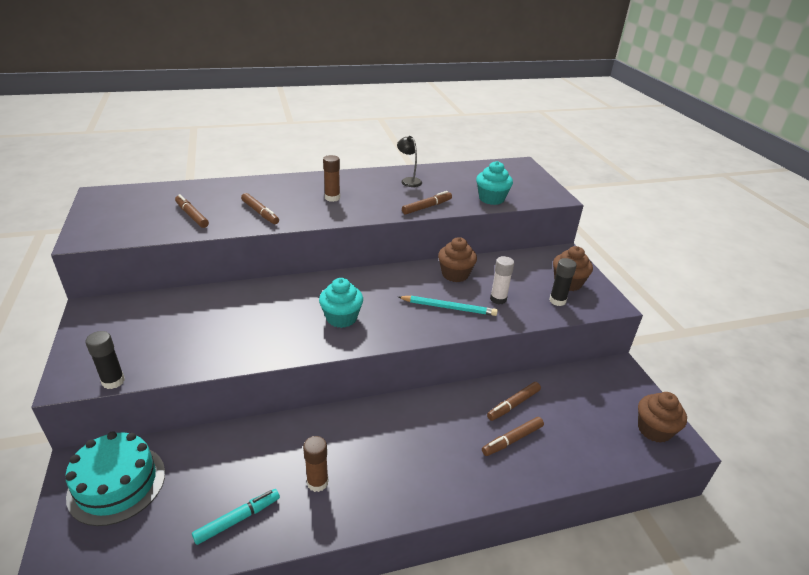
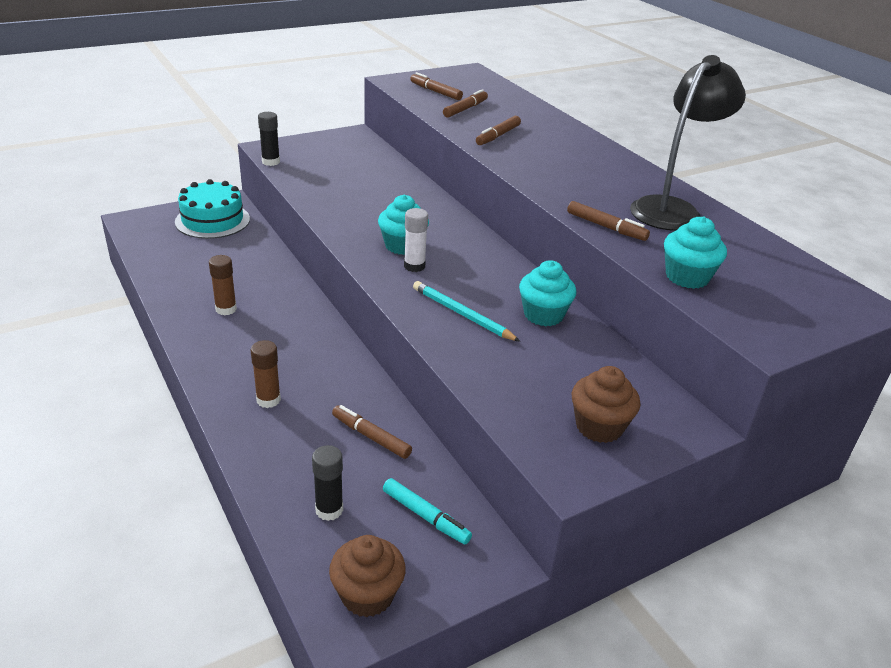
camera: 75 degrees right, 0 degrees up
(238, 519) = (183, 277): turquoise marker -> turquoise marker (425, 516)
(332, 198) = (569, 167): brown glue stick -> brown glue stick (268, 400)
(408, 180) = (672, 209): black lamp -> black lamp, size x2.16
(448, 307) = (462, 314): turquoise pencil -> turquoise pencil turned 135 degrees clockwise
(455, 274) = (543, 315): brown cupcake -> turquoise cupcake
(498, 299) = (507, 355): white glue stick -> white glue stick (414, 266)
(512, 440) = (309, 437): brown marker -> brown marker (435, 92)
(557, 301) = (539, 413): black glue stick -> black glue stick (329, 510)

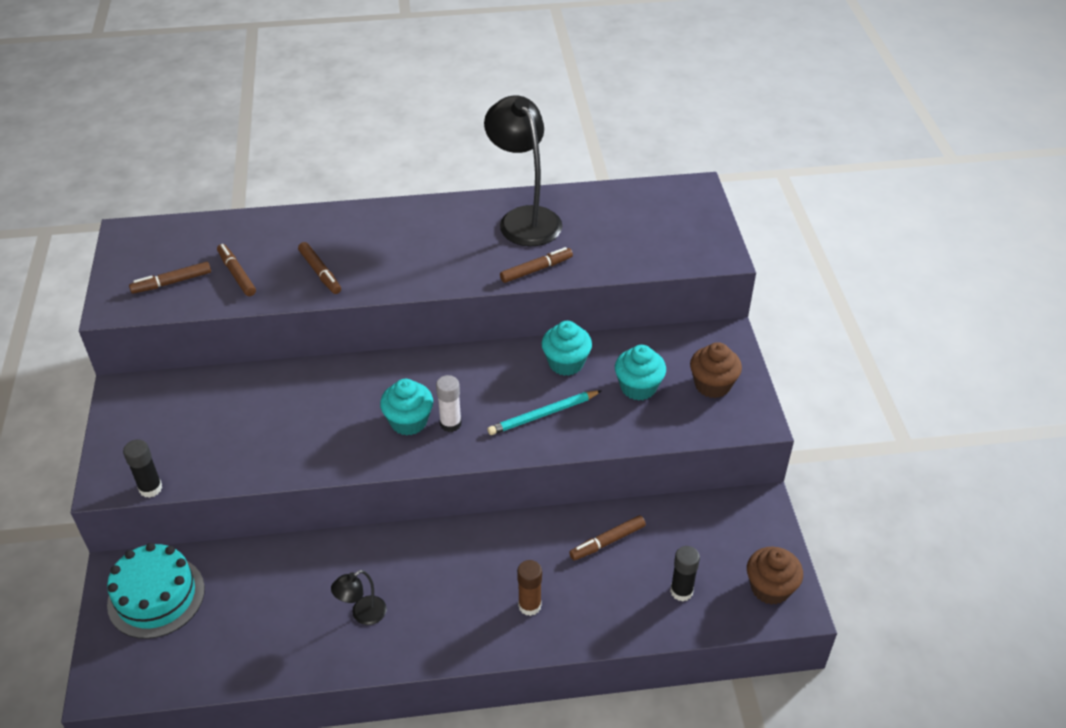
camera: 65 degrees left, 10 degrees up
(226, 309) = (362, 614): brown glue stick -> black lamp
(425, 516) = (707, 532): turquoise marker -> none
(687, 277) = (629, 257): turquoise cupcake -> turquoise cupcake (638, 387)

